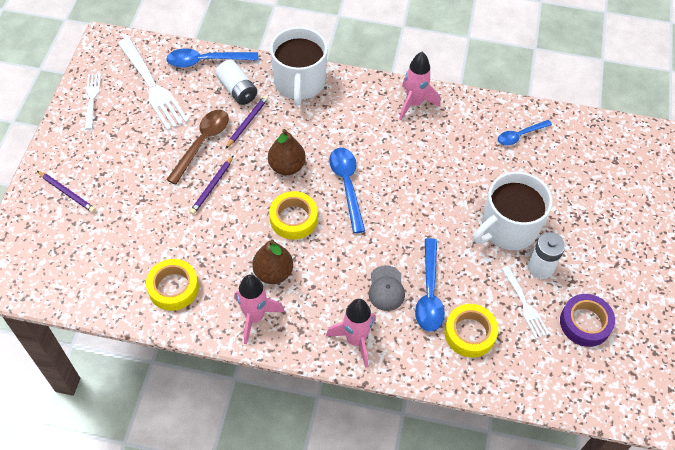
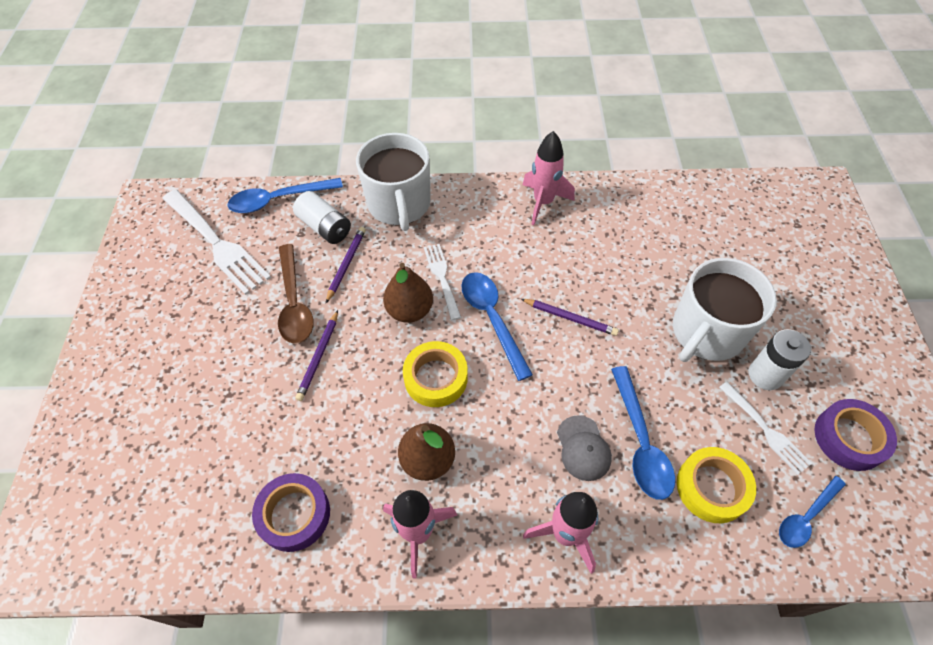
camera: 10 degrees left, 0 degrees up
(67, 193) = (122, 407): purple pencil -> purple pencil (570, 318)
(92, 99) = (139, 274): white fork -> white fork (442, 278)
(173, 288) = (294, 514): yellow tape -> purple tape
(202, 143) = (294, 302): brown spoon -> brown spoon turned 150 degrees clockwise
(520, 135) = (678, 216): blue spoon -> blue spoon (806, 516)

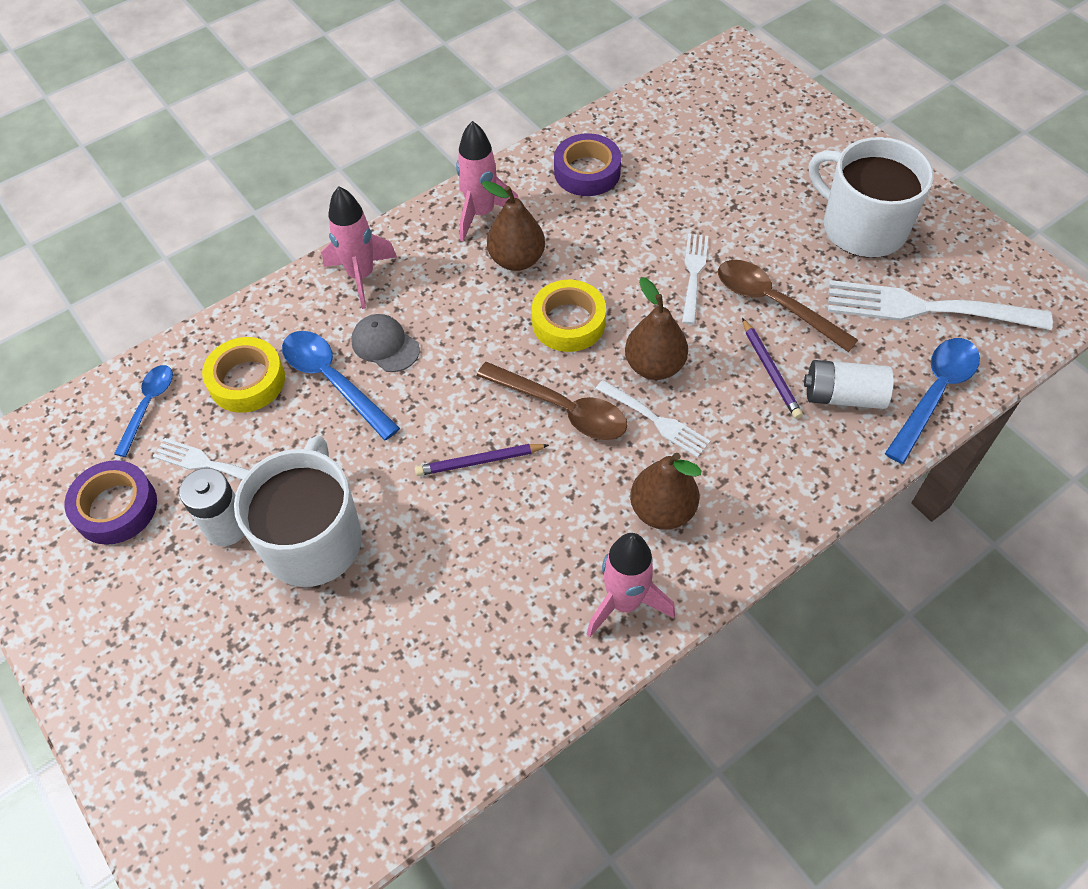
camera: 145 degrees right, 0 degrees up
(319, 357) = (694, 275): purple pencil -> white fork
(399, 204) = (796, 479): white mug -> white mug (862, 227)
(484, 230) = (662, 510): none -> brown pear
(492, 319) = (561, 409): blue spoon -> brown spoon

